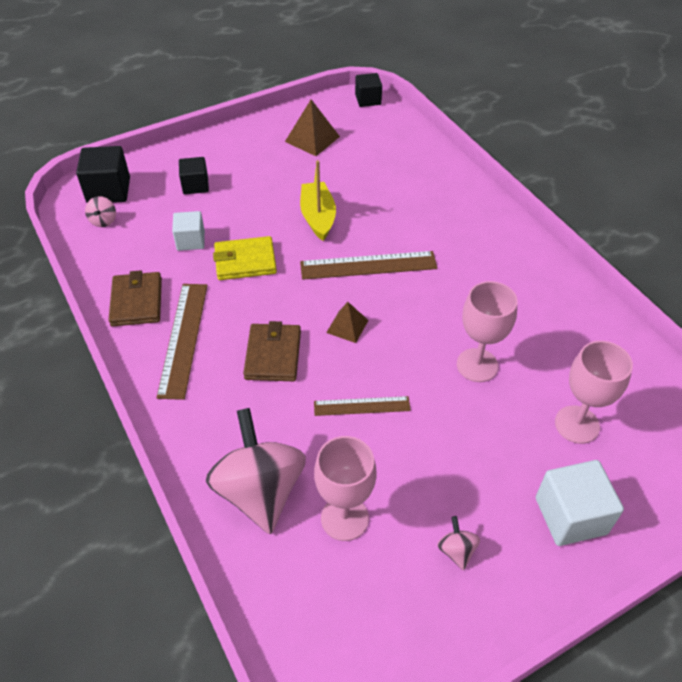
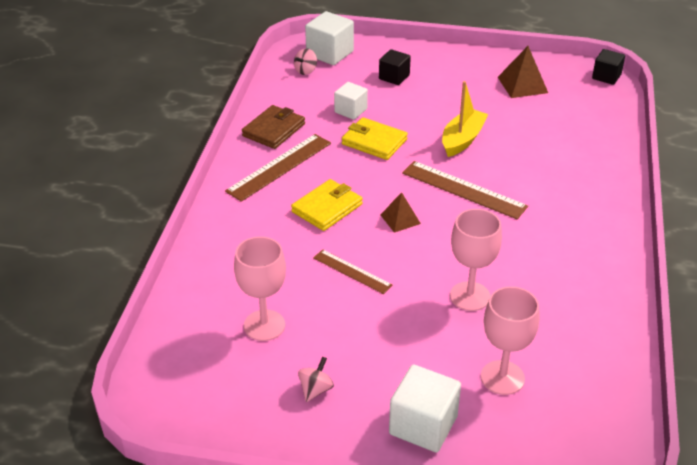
camera: 40 degrees right, 10 degrees down
(109, 190) = (330, 53): black cube -> white cube
(260, 491) = (229, 278): pink spinning top -> none
(273, 355) = (327, 208): brown wallet -> yellow wallet

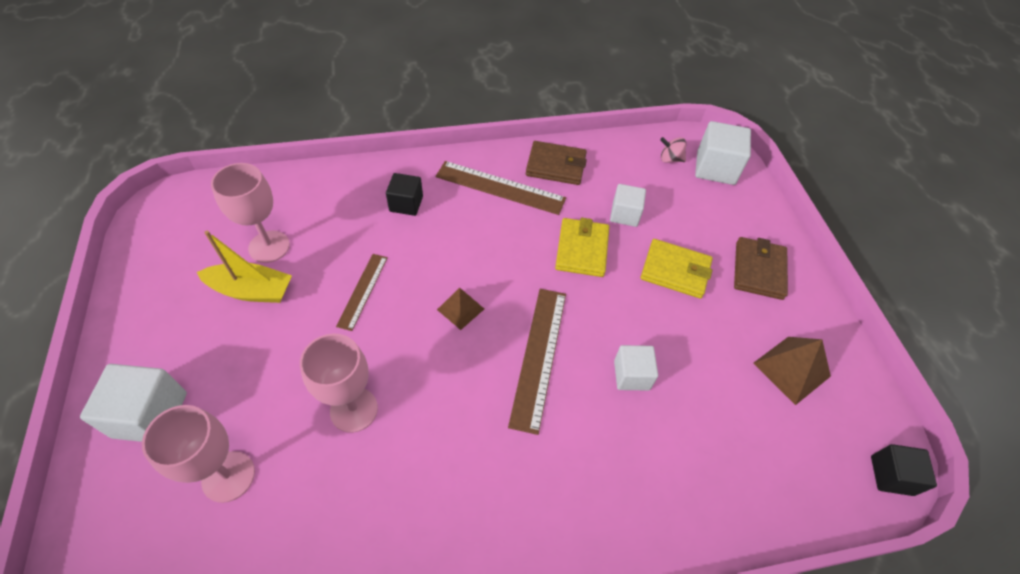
camera: 65 degrees right, 15 degrees up
(315, 389) = (190, 310): pink spinning top -> none
(327, 208) = (453, 242): yellow wallet -> yellow wallet (675, 271)
(394, 77) = (712, 234): black cube -> black cube (406, 204)
(438, 69) = (758, 270): none -> brown wallet
(462, 140) = (633, 331): yellow boat -> yellow boat (251, 290)
(498, 151) = (631, 375): none -> white cube

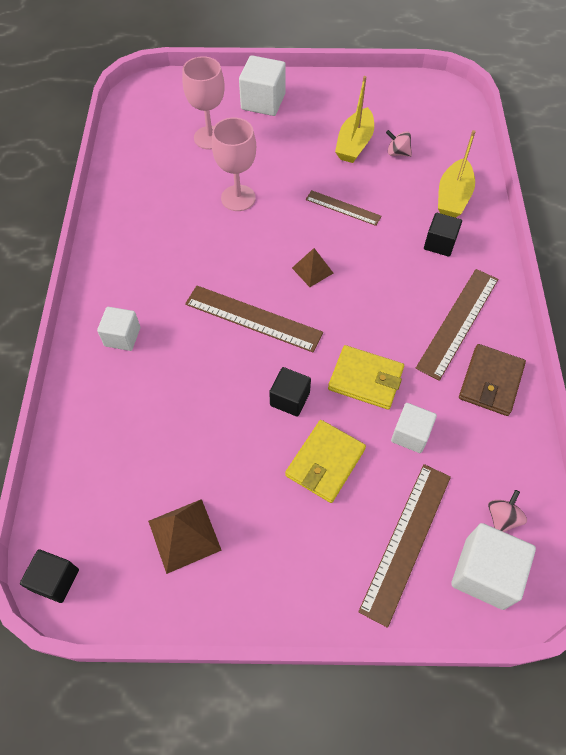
camera: 105 degrees right, 5 degrees up
(269, 246) = (397, 153): pink goblet -> pink spinning top
(340, 195) = (453, 197): none -> yellow boat
(623, 307) = (290, 399): none -> black cube
(631, 375) = (217, 385): white cube -> white cube (122, 337)
(715, 212) = (406, 541): none -> brown ruler
(758, 270) = (311, 557): brown wallet -> none

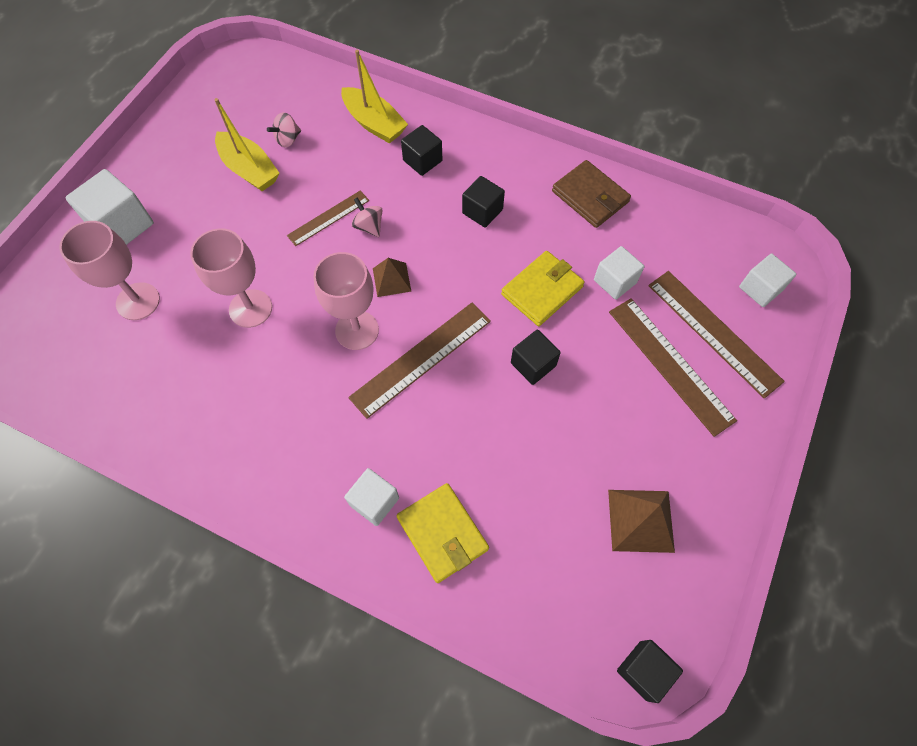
camera: 65 degrees left, 5 degrees up
(255, 267) = (357, 330): none -> pink goblet
(325, 462) = (614, 363): yellow wallet -> yellow wallet (442, 533)
(417, 305) = (482, 211): none -> black cube
(458, 322) = (517, 190): brown ruler -> brown ruler (670, 365)
(484, 573) = (760, 289): white cube -> white cube, size x0.64
(502, 517) = (718, 252): pink spinning top -> pink spinning top (369, 226)

